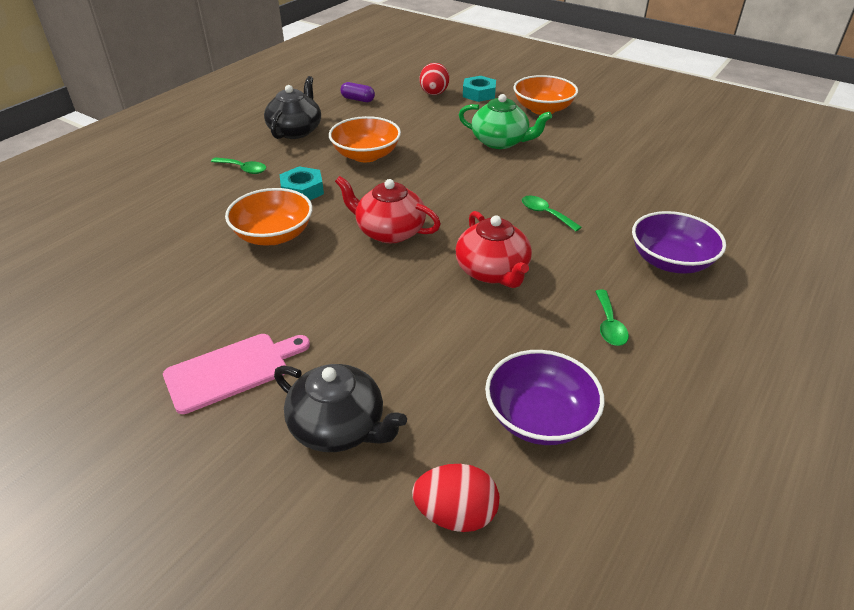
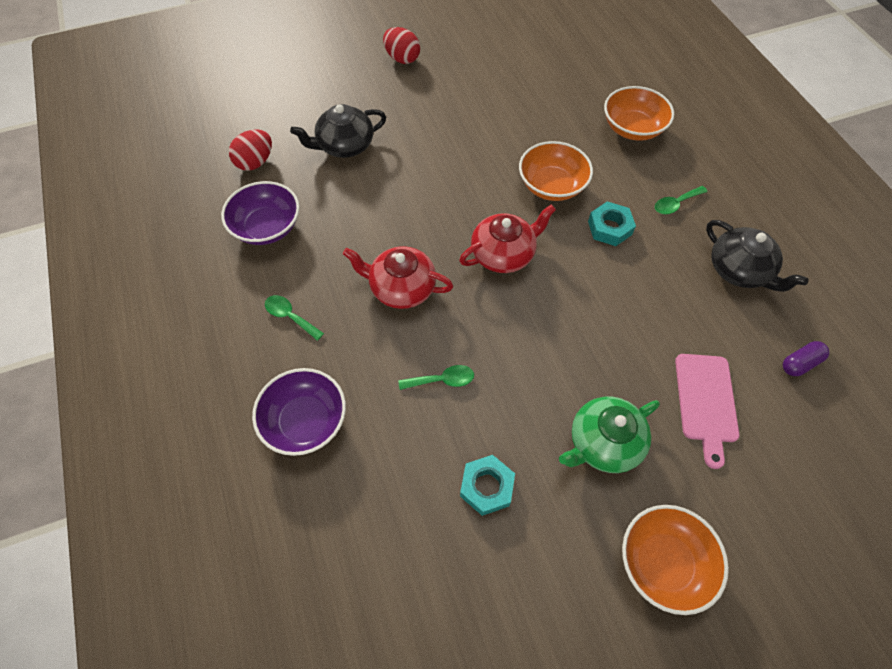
camera: 125 degrees right, 20 degrees up
(232, 370) = (425, 121): pink cutting board -> pink cutting board (706, 402)
(366, 155) = (648, 302): orange bowl -> orange bowl (632, 128)
(434, 94) = (780, 458): red egg -> red egg (402, 58)
(479, 94) = (756, 515): turquoise nut -> turquoise nut (486, 487)

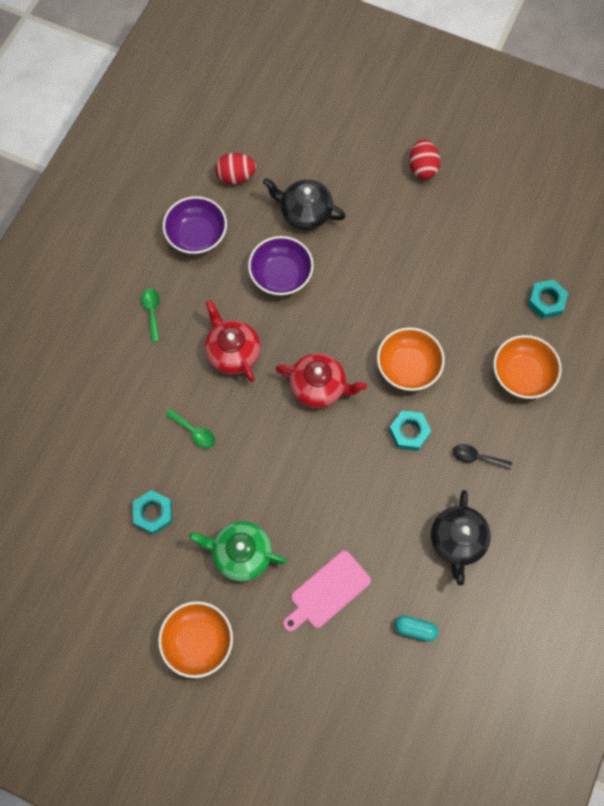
camera: 45 degrees right, 10 degrees up
(305, 421) = (100, 385): purple bowl -> purple bowl (281, 275)
(588, 75) = (546, 301): none -> turquoise nut
(675, 204) = (476, 457): green spoon -> black spoon
(800, 363) = (415, 629): purple capsule -> turquoise capsule

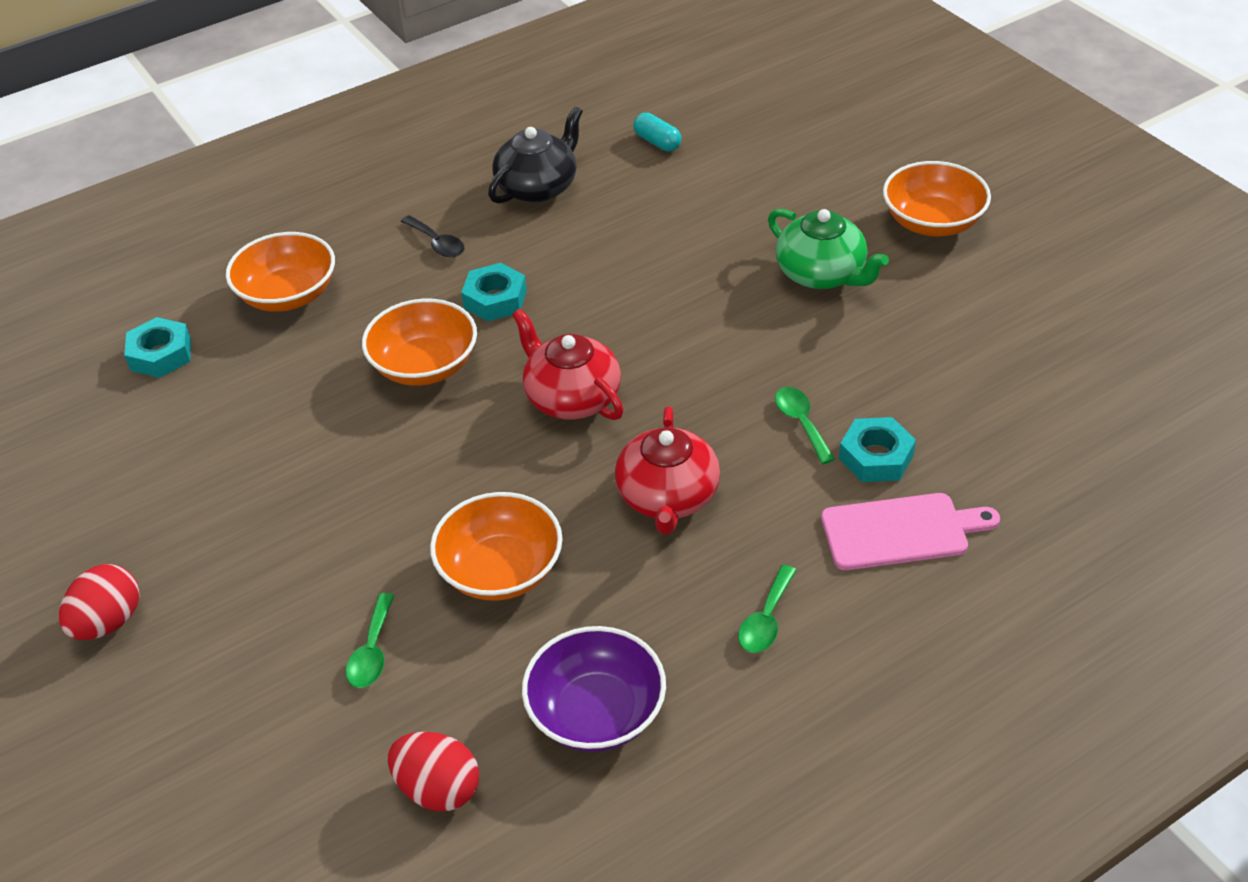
camera: 145 degrees left, 25 degrees down
(153, 513) = (922, 358): turquoise nut -> turquoise nut (876, 457)
(281, 275) = (501, 570): purple bowl -> orange bowl
(305, 212) = (372, 651): black teapot -> green spoon
(327, 591) = (735, 204): pink cutting board -> pink cutting board (901, 531)

